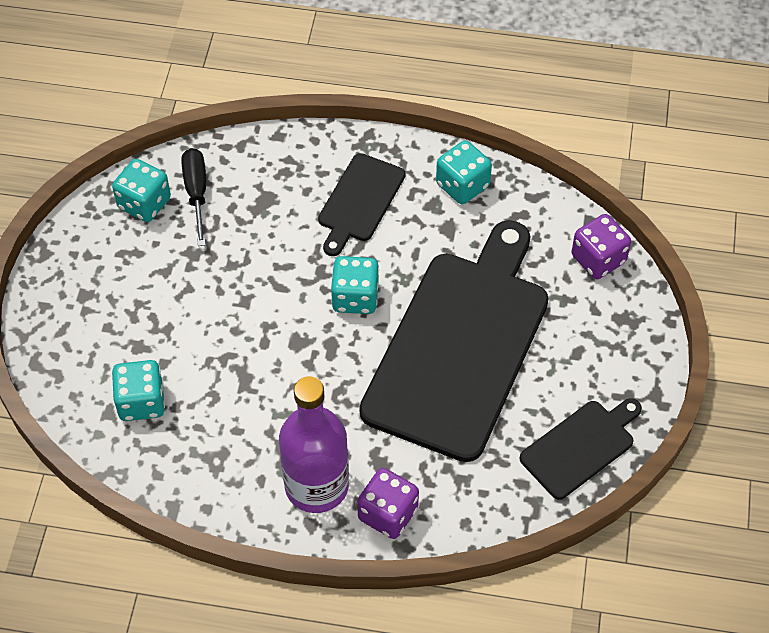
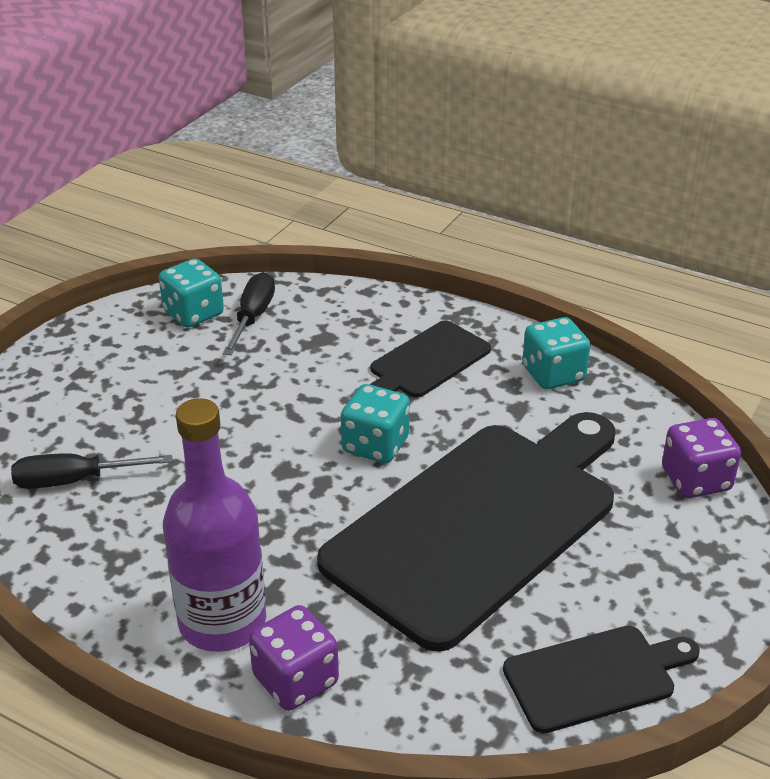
camera: 20 degrees right, 20 degrees down
(141, 402) = (73, 481): turquoise dice -> black screwdriver

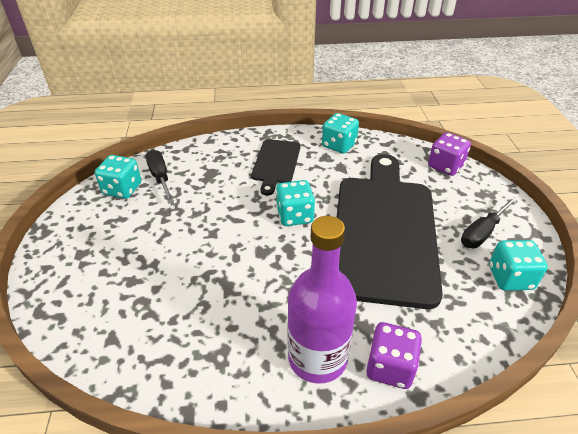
camera: 35 degrees left, 5 degrees up
(73, 481) = (141, 323): black screwdriver -> black screwdriver (482, 233)
(595, 677) = (510, 278): black cutting board -> turquoise dice

